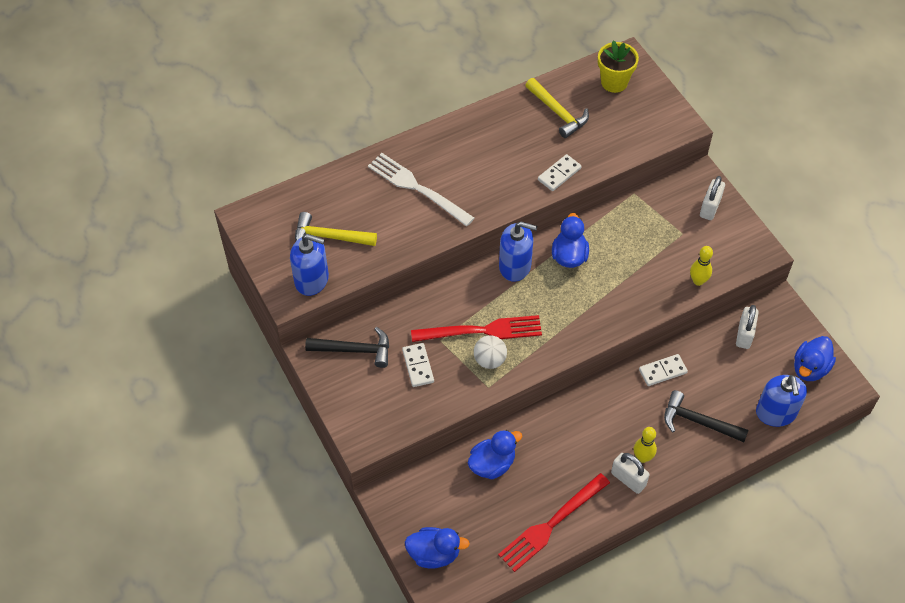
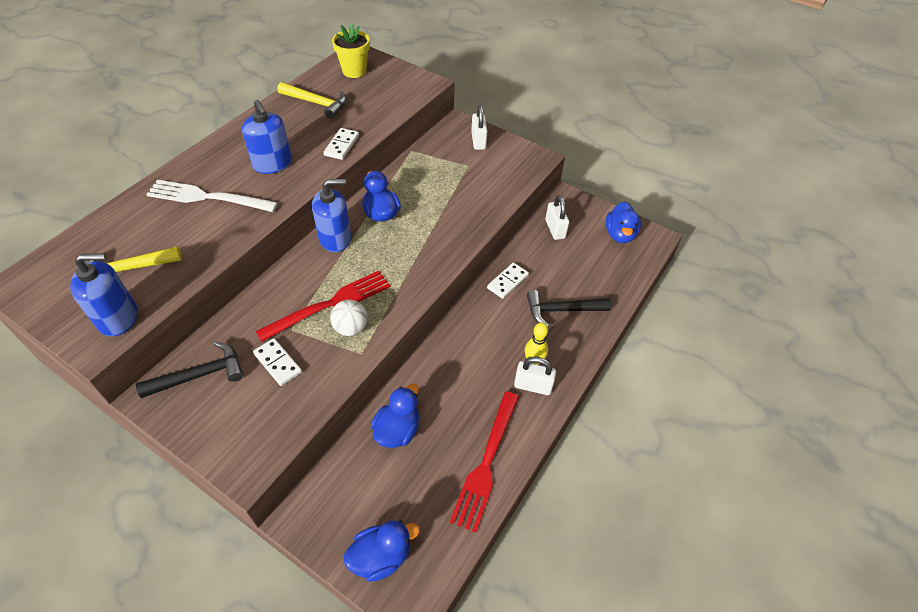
camera: 30 degrees left, 5 degrees down
(698, 281) = (502, 195): yellow bowling pin -> none
(776, 413) = (617, 278): blue soap dispenser -> blue soap dispenser (272, 164)

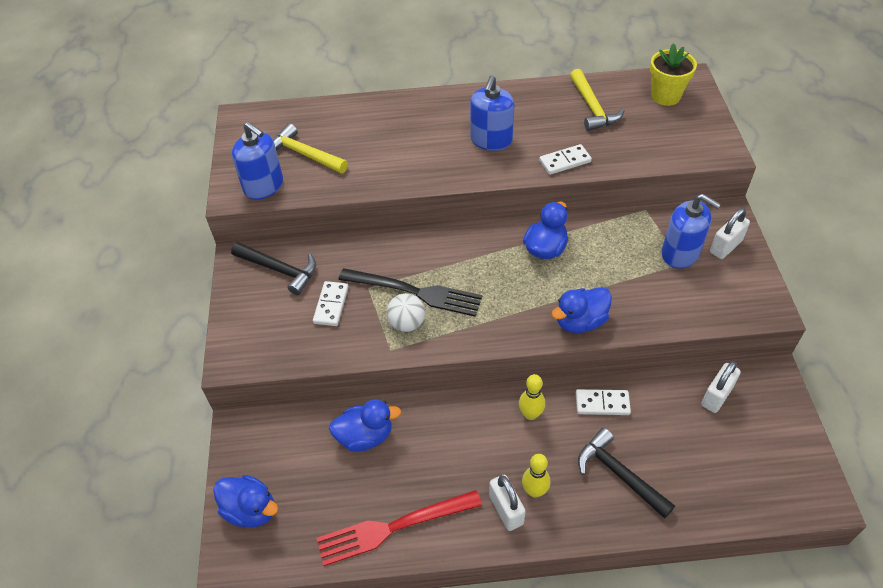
camera: 55 degrees right, 0 degrees up
(206, 197) = (413, 135): white fork -> none
(331, 304) = (416, 292): red fork -> black fork
(335, 238) = (483, 241): blue soap dispenser -> blue soap dispenser (680, 253)
(478, 322) = (530, 414): none -> yellow bowling pin
(620, 234) = (784, 461): blue duck -> blue duck (580, 322)

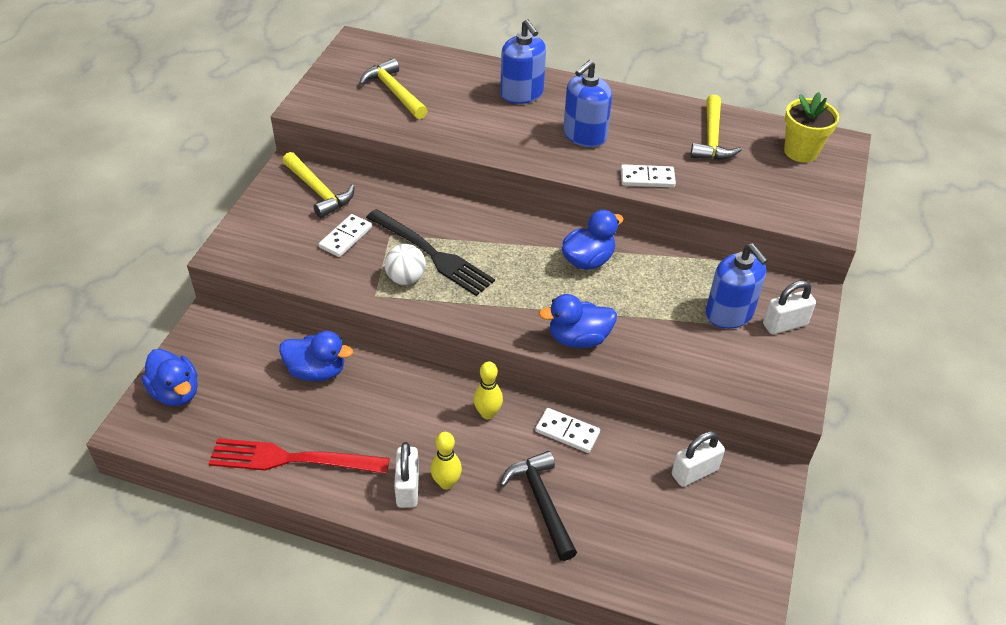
camera: 20 degrees right, 5 degrees down
(264, 186) = (338, 107): blue soap dispenser -> blue soap dispenser (522, 94)
(280, 270) = (318, 191): black hammer -> yellow hammer

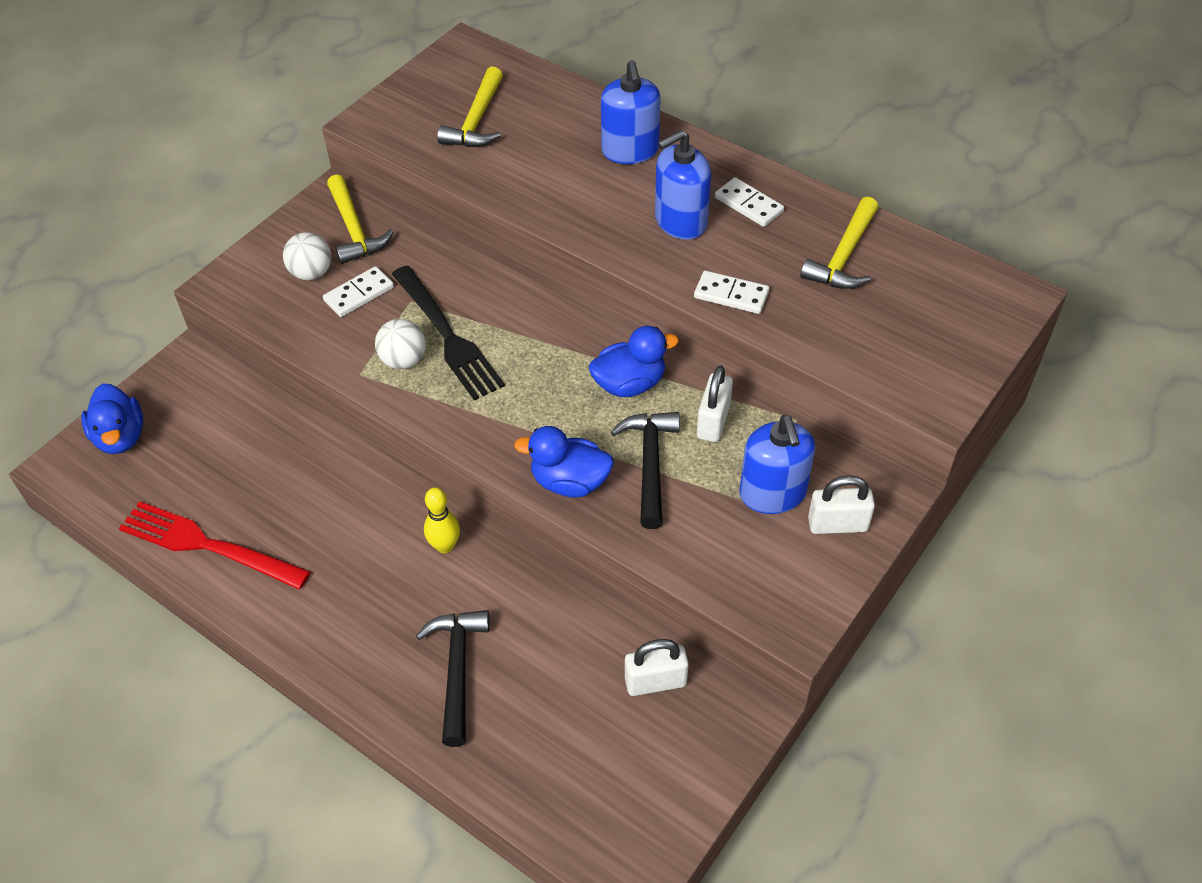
camera: 20 degrees right, 5 degrees up
(299, 229) = (311, 273): none -> white ball
(317, 371) = (278, 448): blue duck -> none
(394, 92) = (477, 121): yellow hammer -> yellow hammer turned 150 degrees counterclockwise
(407, 488) = (316, 612): white padlock -> white padlock (713, 421)
(446, 483) = (361, 617): yellow bowling pin -> none
(567, 432) = (526, 592): white domino -> white domino (749, 205)
(631, 313) = (650, 464): none -> black hammer
(801, 151) = (954, 297): yellow flower pot -> none

